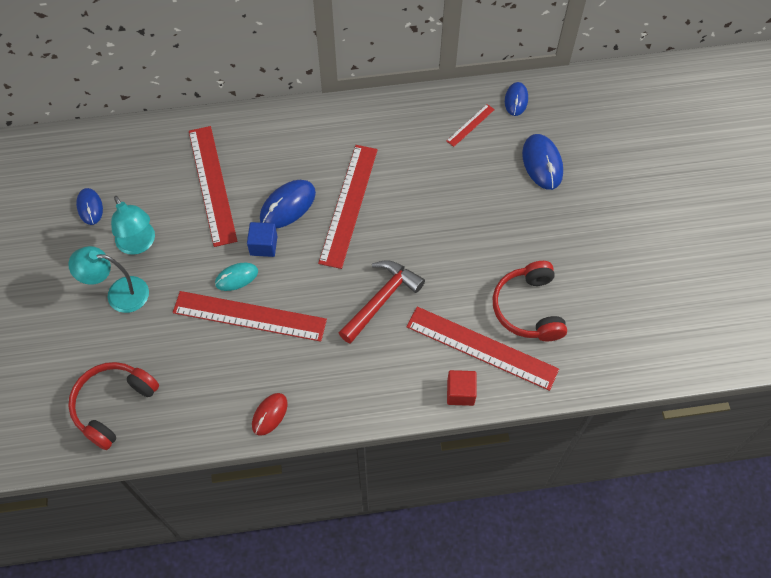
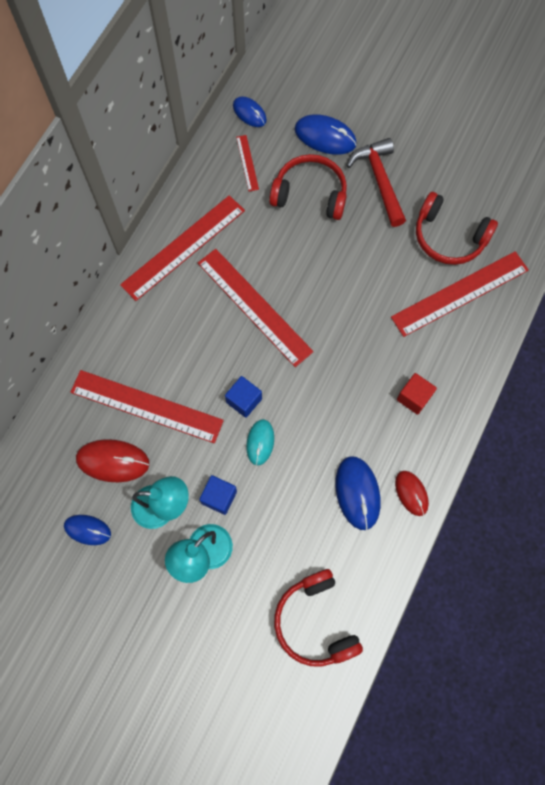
camera: 55 degrees left, 10 degrees up
(153, 190) = (113, 461): none -> red mouse
(172, 276) = (219, 497): none -> blue cube
(249, 316) = (306, 454): red ruler -> red ruler (183, 247)
(288, 206) = (218, 356): blue mouse -> blue mouse (357, 493)
(381, 299) = (364, 339): red hammer -> red hammer (379, 180)
(460, 392) = (488, 334): red cube -> red cube (414, 397)
(480, 184) = (310, 194): none -> red headphones

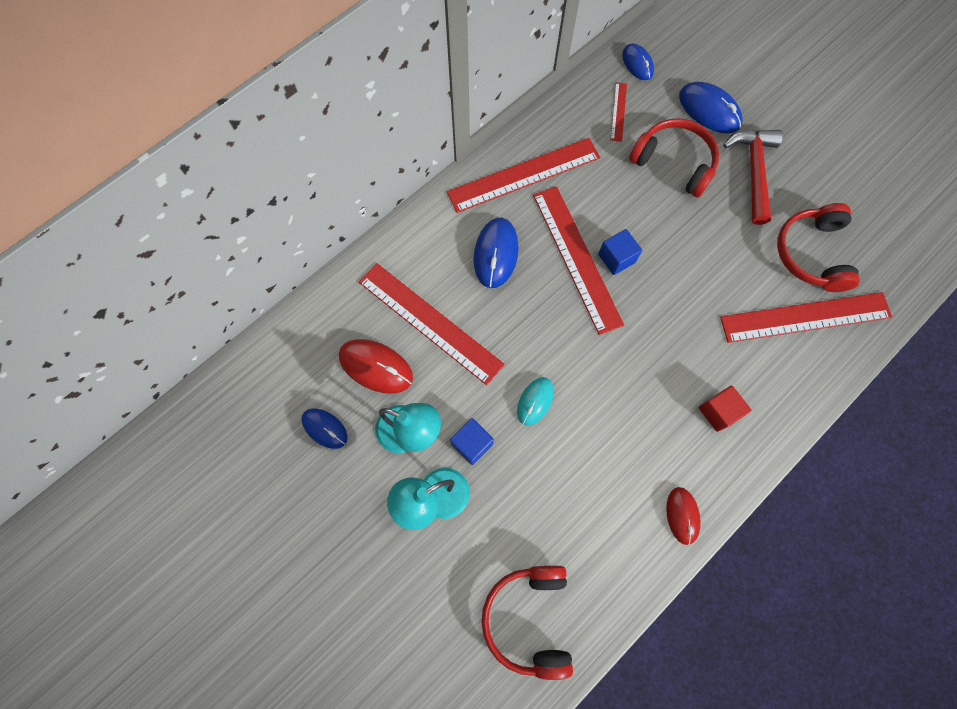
camera: 20 degrees right, 0 degrees up
(244, 400) = (533, 351): blue cube -> blue cube (616, 258)
(357, 493) = (622, 493): blue mouse -> blue mouse (496, 254)
(449, 237) = (811, 254): red headphones -> red headphones turned 45 degrees clockwise

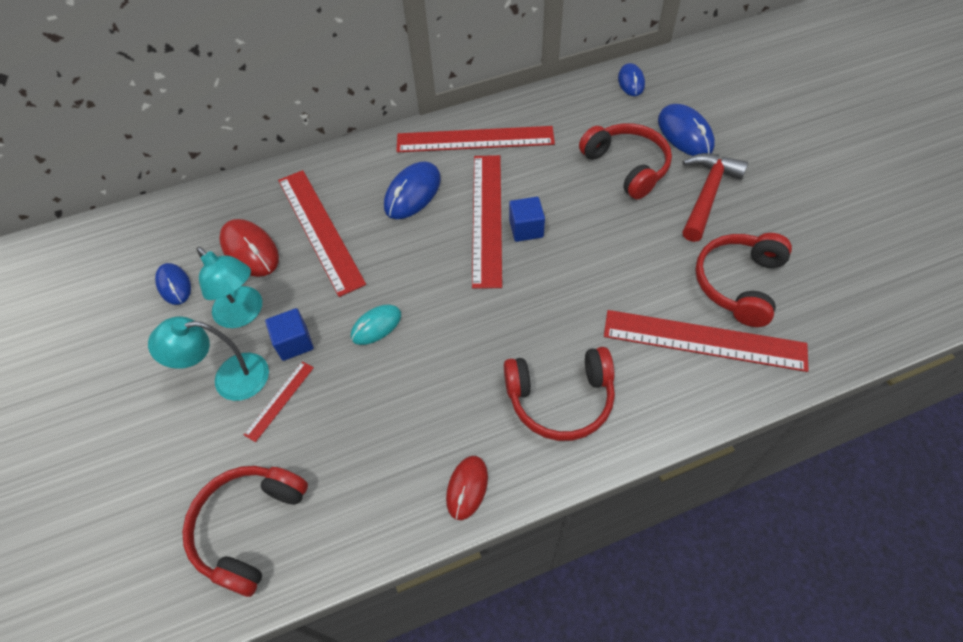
camera: 25 degrees right, 15 degrees down
(618, 111) = (592, 113): red ruler -> red ruler (279, 400)
(718, 412) = (560, 399): red cube -> red headphones

